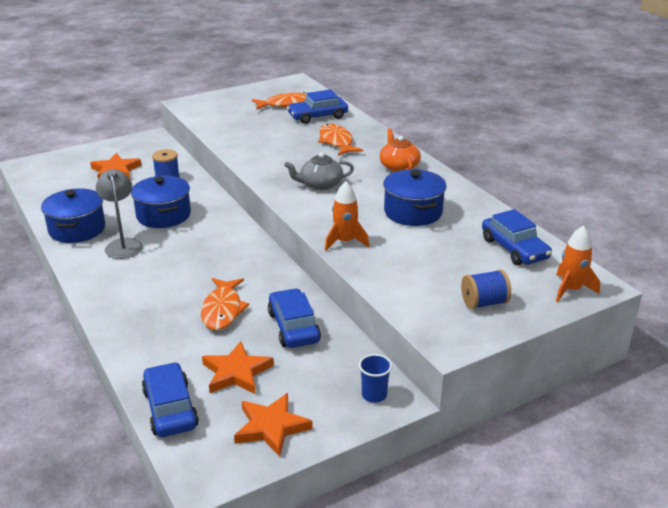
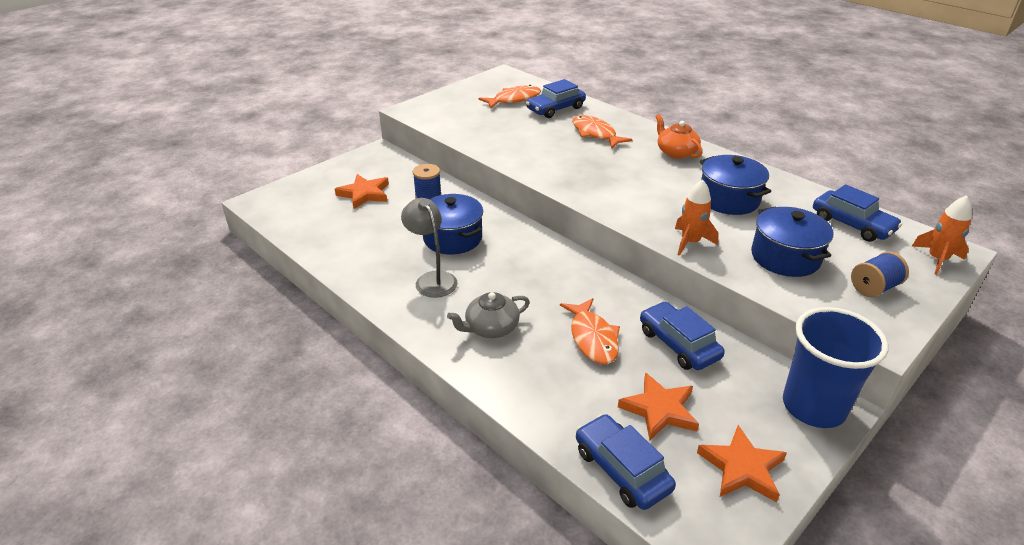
camera: 15 degrees left, 5 degrees up
(77, 229) = (368, 269): blue pot -> blue pot (785, 257)
(320, 184) = (616, 182): grey teapot -> grey teapot (491, 328)
(374, 395) = (813, 407): blue cup -> blue cup, size x2.29

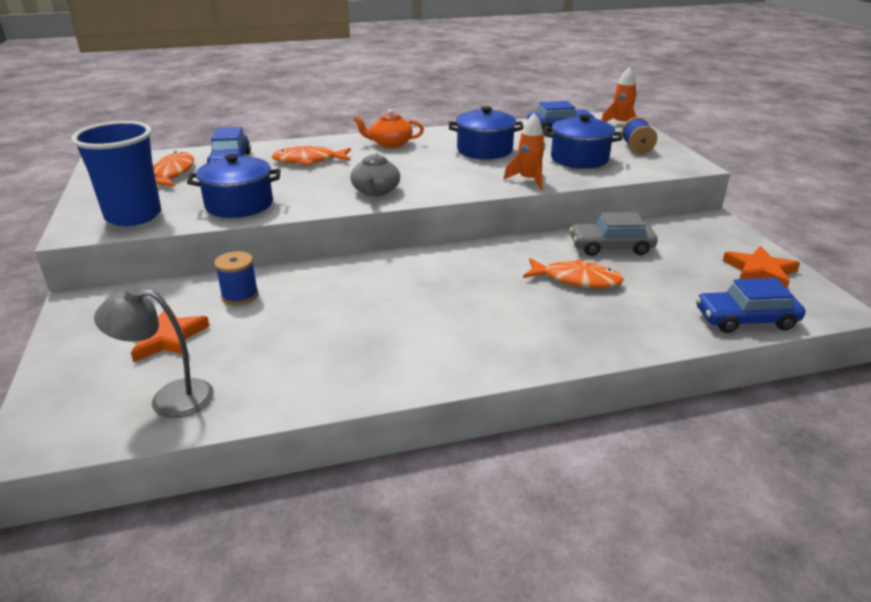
camera: 60 degrees left, 5 degrees down
(432, 279) = (405, 338): grey lamp -> grey lamp (169, 398)
(452, 238) = (343, 303): blue pot -> blue pot (239, 204)
(491, 328) = (520, 326): grey teapot -> grey teapot (376, 191)
(659, 409) = (684, 281): orange star -> none
(678, 344) = (611, 247): blue car -> grey car
(813, 407) = (709, 226): blue cup -> blue cup (133, 216)

